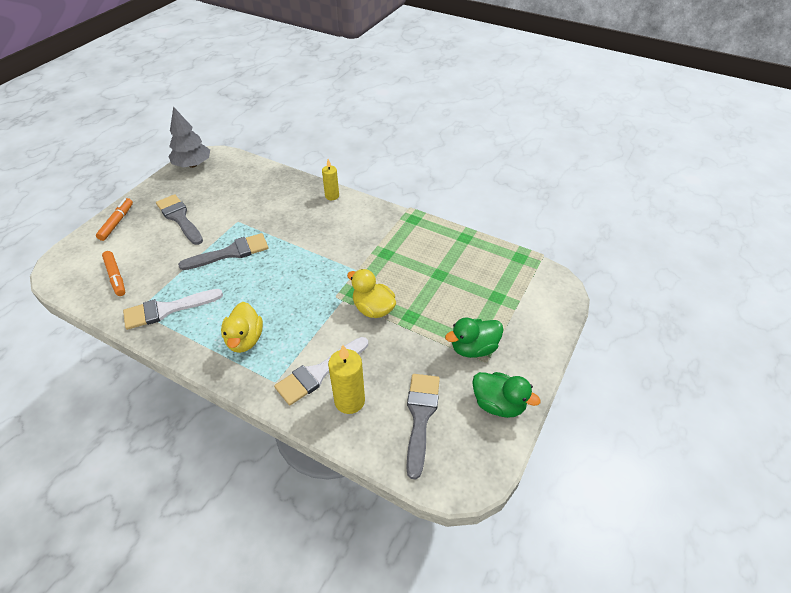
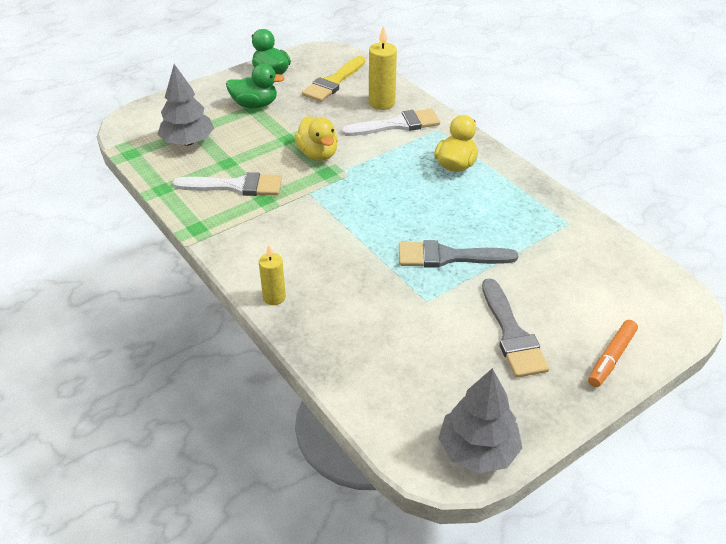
camera: 155 degrees left, 5 degrees down
(116, 277) = (600, 270): orange marker -> none
(167, 309) = (534, 214): white brush -> white brush (236, 186)
(420, 416) = (333, 82): grey brush -> yellow brush
(489, 283) = (188, 142): none -> grey tree

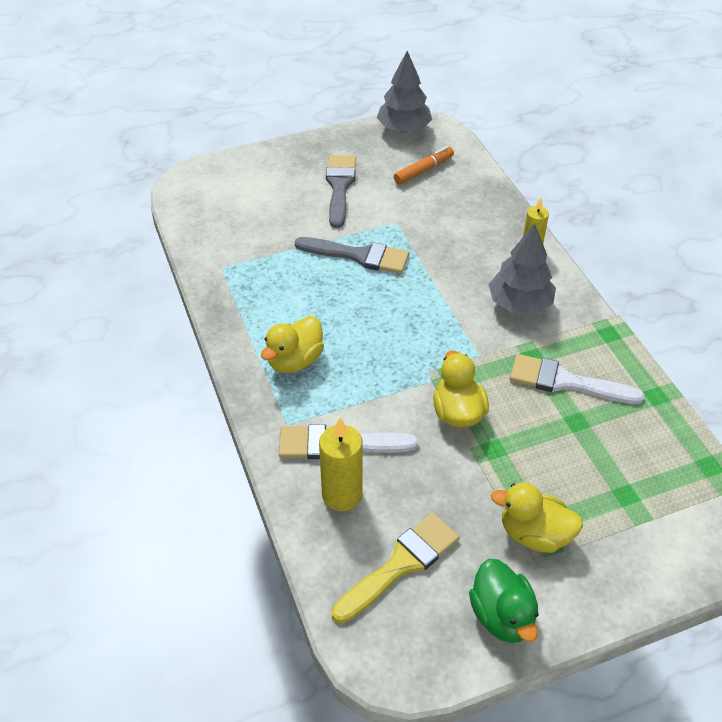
camera: 165 degrees left, 5 degrees up
(188, 142) = (632, 472): grey tree -> grey tree (519, 303)
(255, 105) = (534, 534): green duck -> yellow duck
(611, 358) = (275, 159): orange marker -> orange marker (423, 170)

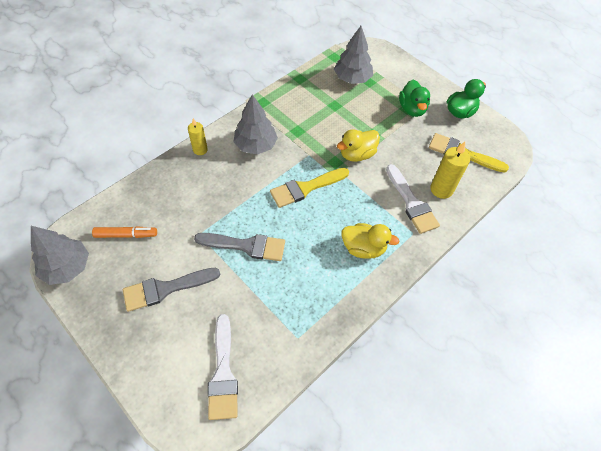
camera: 115 degrees left, 10 degrees up
(359, 256) = (246, 246): grey brush -> grey brush turned 105 degrees clockwise
(420, 333) = (305, 188): none -> yellow brush
(423, 170) = (126, 235): orange marker -> orange marker turned 150 degrees clockwise
(534, 534) = (412, 109): yellow duck -> green duck
(566, 382) = (309, 114): white brush -> white brush (223, 373)
(640, 471) = (352, 79): none -> grey tree

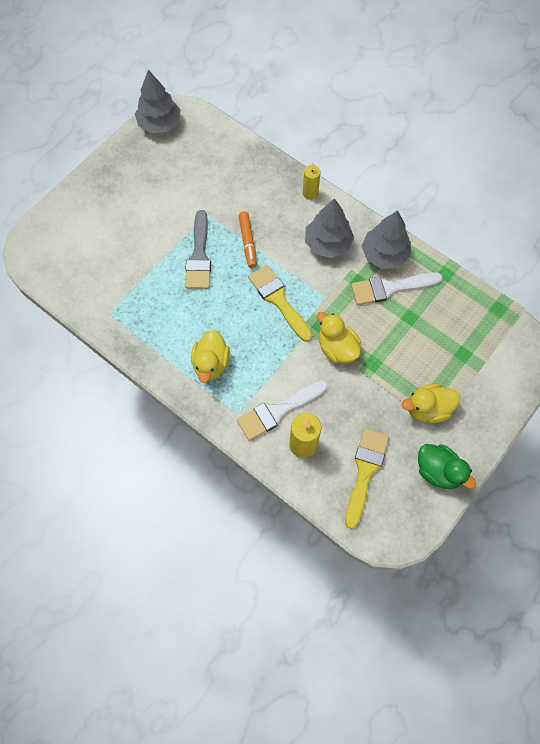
camera: 85 degrees right, 10 degrees up
(126, 235) = (197, 157): orange marker -> orange marker (248, 242)
(165, 289) = (147, 200): grey brush -> none
(223, 373) = (74, 260): white brush -> white brush (390, 288)
(352, 79) = (463, 333): grey tree -> grey tree (384, 254)
(412, 109) = (427, 409): green duck -> yellow duck

